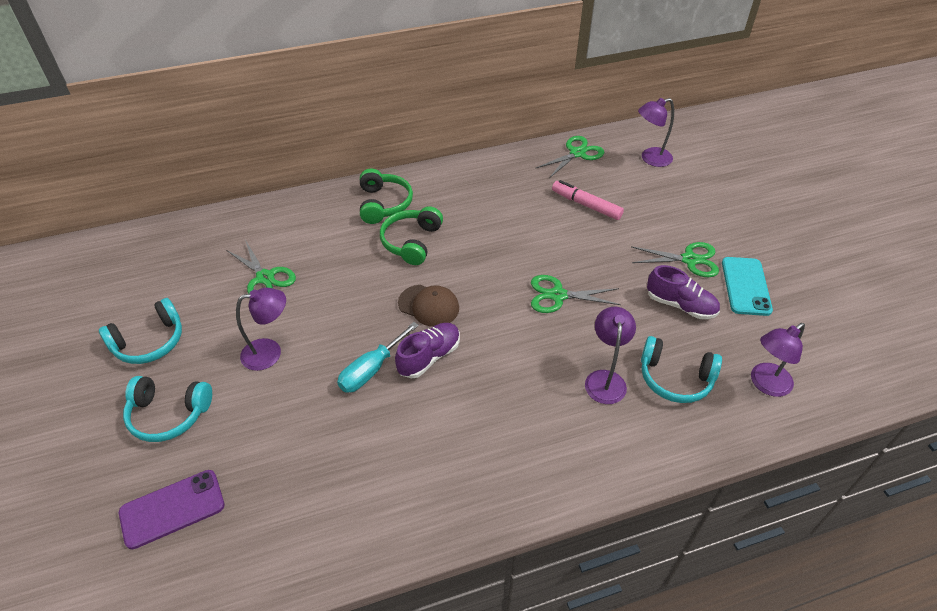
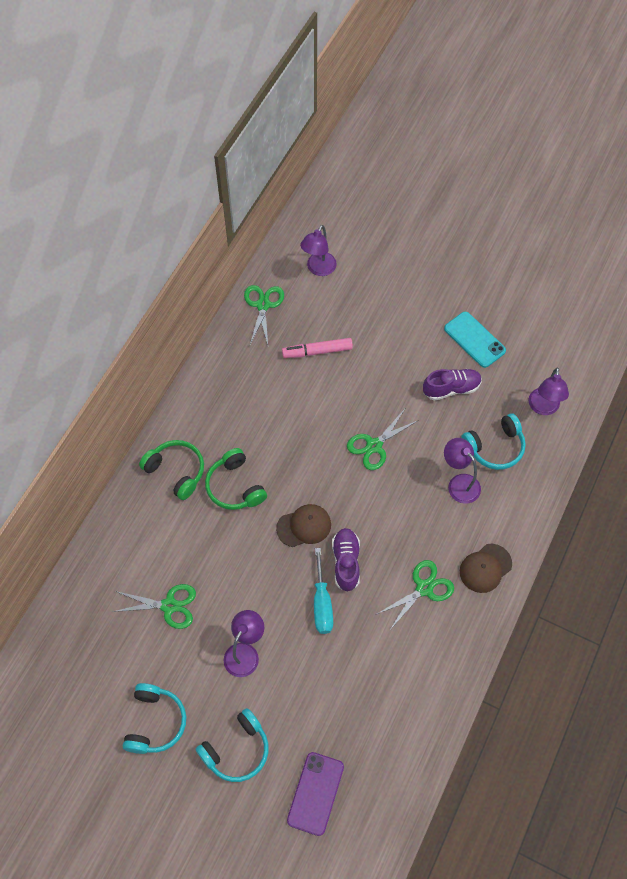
camera: 45 degrees left, 15 degrees up
(550, 468) = (485, 568): none -> brown cap
(689, 260) = (425, 345): green scissors -> green scissors (424, 588)

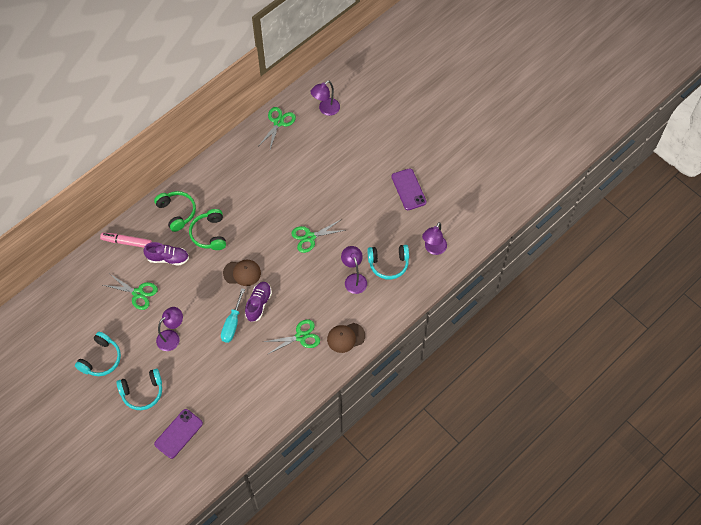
camera: 20 degrees right, 0 degrees up
(317, 351) = (300, 164): pink marker -> pink marker (127, 242)
(451, 389) = (377, 217): purple shoe -> purple shoe (168, 258)
(474, 340) = (408, 189): turquoise phone -> purple phone

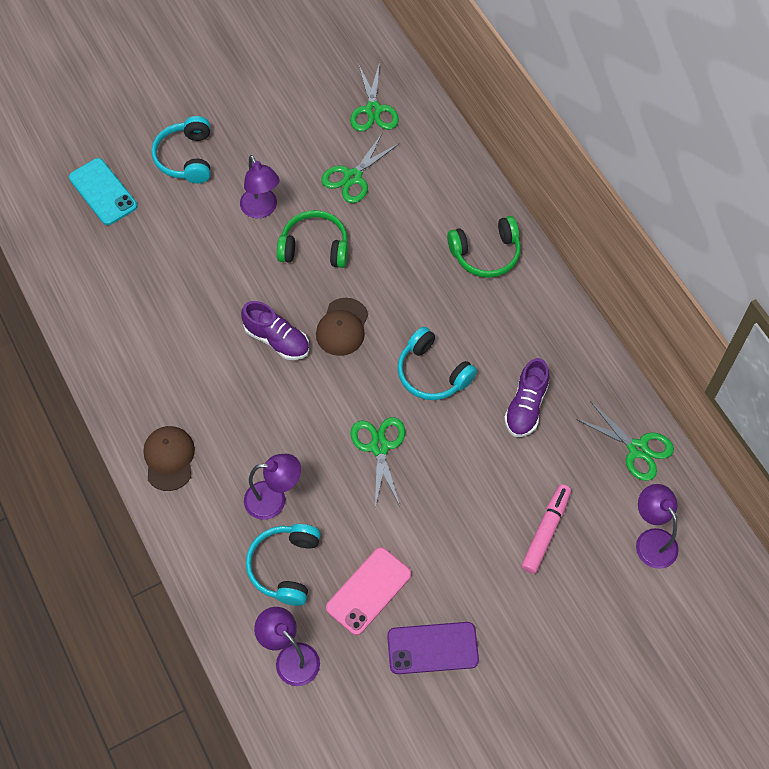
camera: 105 degrees right, 0 degrees up
(101, 359) = (259, 115): turquoise headphones -> turquoise headphones (432, 373)
(127, 242) = (449, 176): pink marker -> pink marker (546, 531)
(168, 258) = (403, 227): purple shoe -> purple shoe (526, 406)
(178, 434) = (103, 192): purple phone -> turquoise phone
(209, 234) = (431, 293): green headphones -> green headphones (315, 247)
(232, 324) = (255, 295): turquoise screwdriver -> none
(301, 336) = (196, 390): green scissors -> green scissors (373, 110)
(389, 223) = (368, 591): none -> pink phone

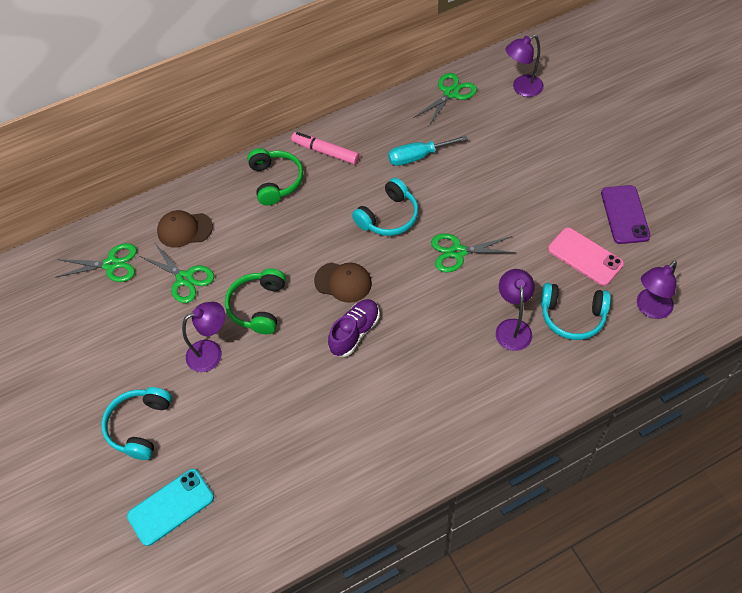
camera: 85 degrees left, 5 degrees down
(169, 458) = (479, 415): brown cap -> brown cap (184, 229)
(186, 158) = (140, 426): turquoise headphones -> turquoise headphones turned 105 degrees clockwise
(526, 406) = (418, 157): purple shoe -> turquoise screwdriver
(546, 531) = (521, 146): pink marker -> pink marker (325, 152)

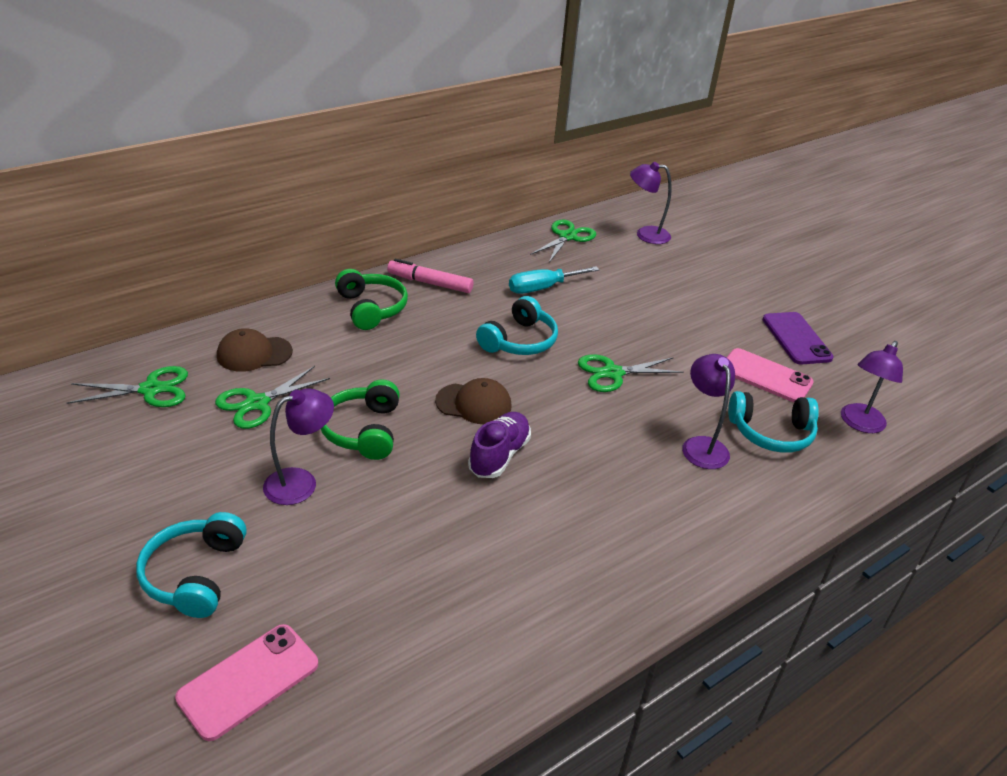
camera: 15 degrees left, 20 degrees down
(171, 507) = (249, 681): turquoise phone -> pink phone
(185, 279) = (257, 403): green scissors -> green scissors turned 105 degrees clockwise
(522, 88) = (645, 234): purple lamp -> purple lamp turned 45 degrees clockwise

